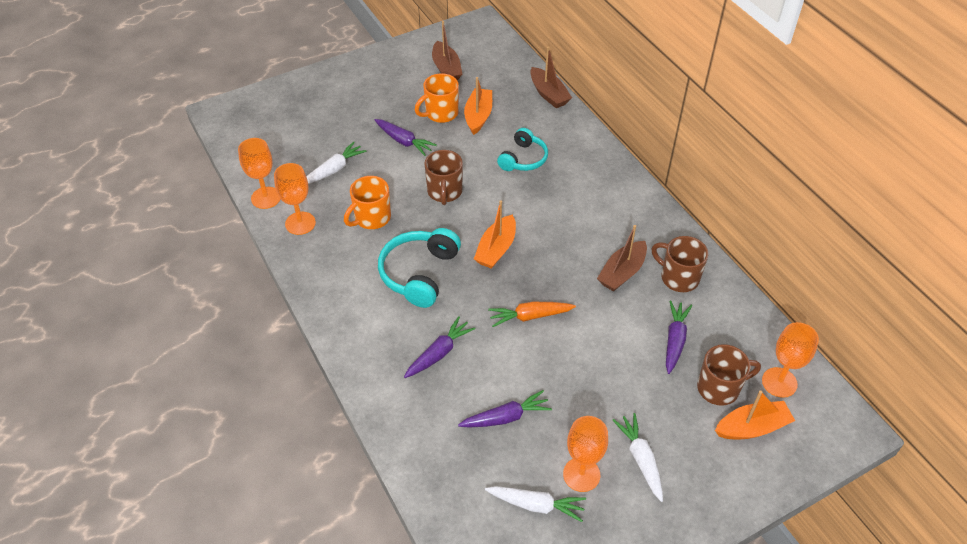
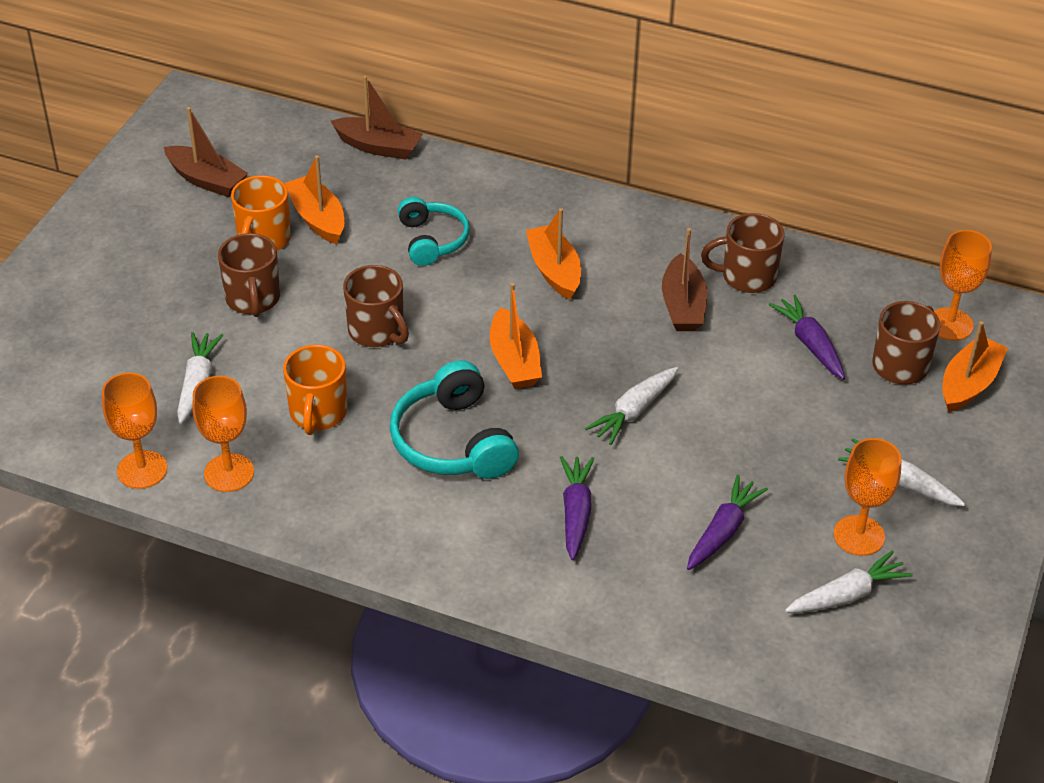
camera: 40 degrees left, 5 degrees down
(404, 141) = (253, 299): purple carrot -> brown mug
(530, 316) = (634, 411): orange carrot -> white carrot
(570, 211) = (554, 270): none -> orange boat

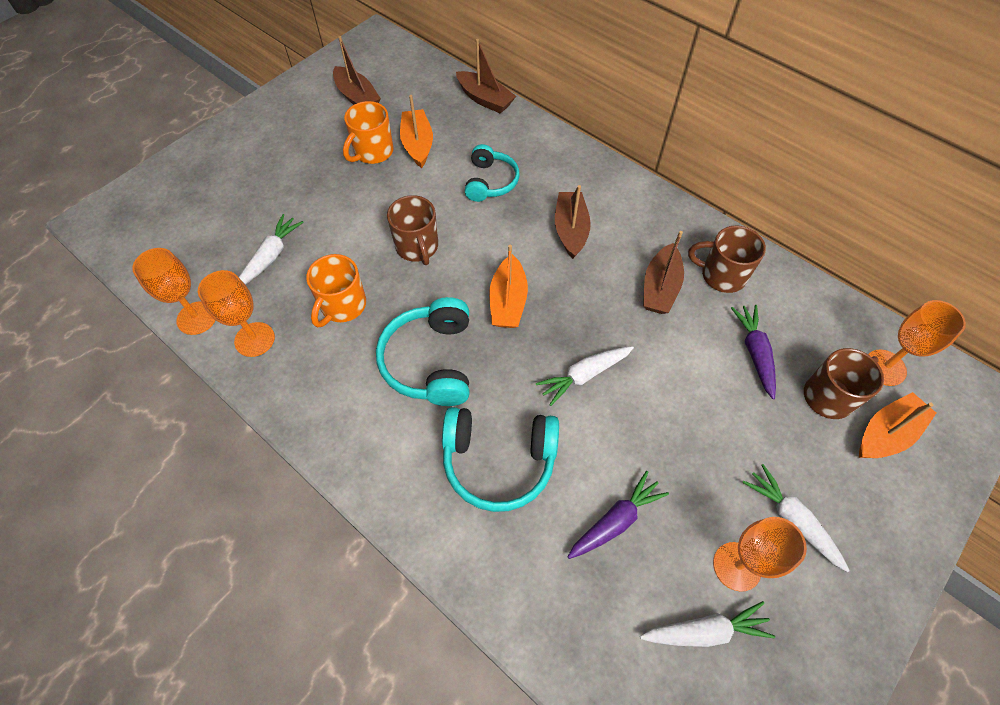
camera: 20 degrees right, 15 degrees up
(253, 299) = (343, 197): brown mug -> none
(554, 270) = (570, 230): orange boat -> brown boat
(576, 513) = (498, 461): purple carrot -> turquoise headphones

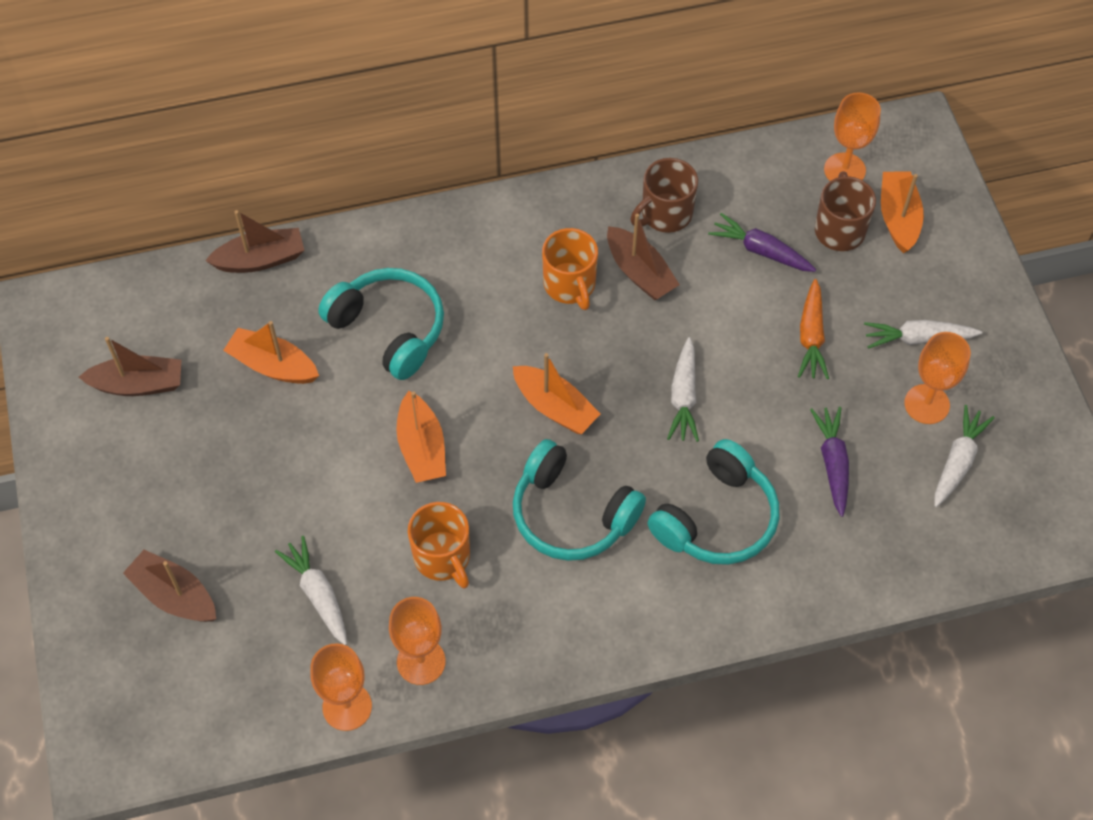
camera: 55 degrees left, 0 degrees up
(373, 152) = (245, 416): orange mug -> orange mug (570, 285)
(417, 247) = (422, 448): brown mug -> orange boat
(490, 182) = (389, 329): turquoise headphones -> turquoise headphones, size x1.51
(570, 230) = (513, 299): brown boat -> brown boat (174, 595)
(715, 433) = (811, 336): none -> orange carrot

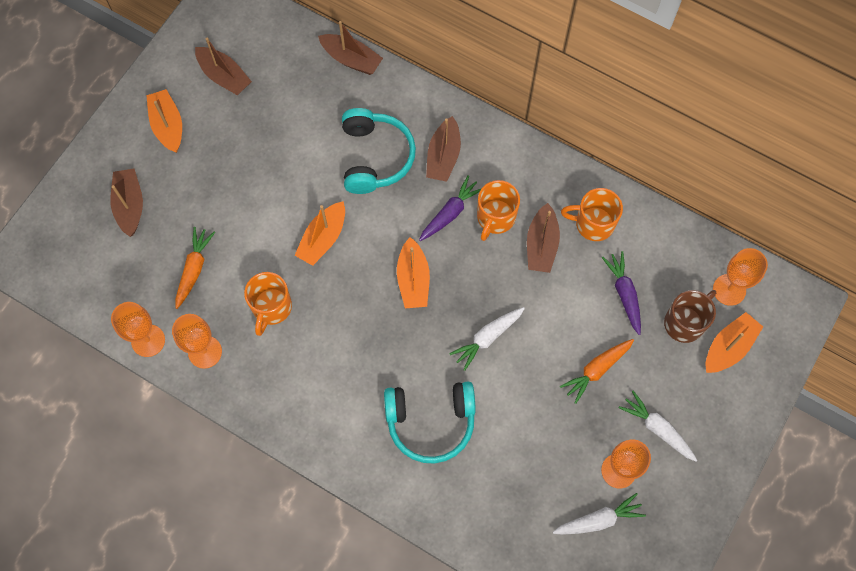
camera: 45 degrees right, 10 degrees up
(273, 365) = (297, 125): orange boat -> orange boat (168, 125)
(318, 594) = (194, 269): white carrot -> orange carrot
(457, 272) = (443, 156): none -> brown boat
(572, 514) = (359, 346): turquoise headphones -> none
(665, 214) = (593, 223): brown mug -> orange mug
(832, 463) = (526, 453): purple carrot -> purple carrot (450, 213)

